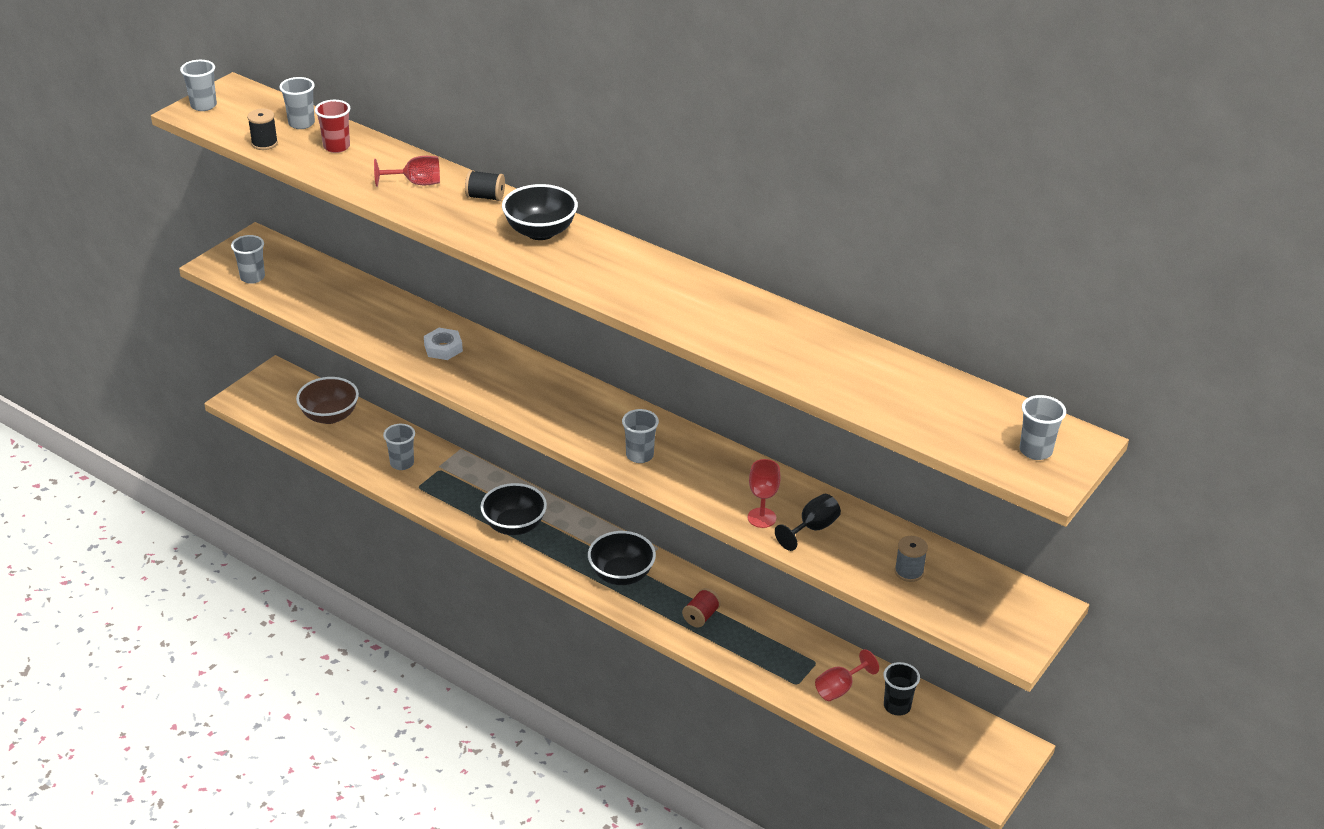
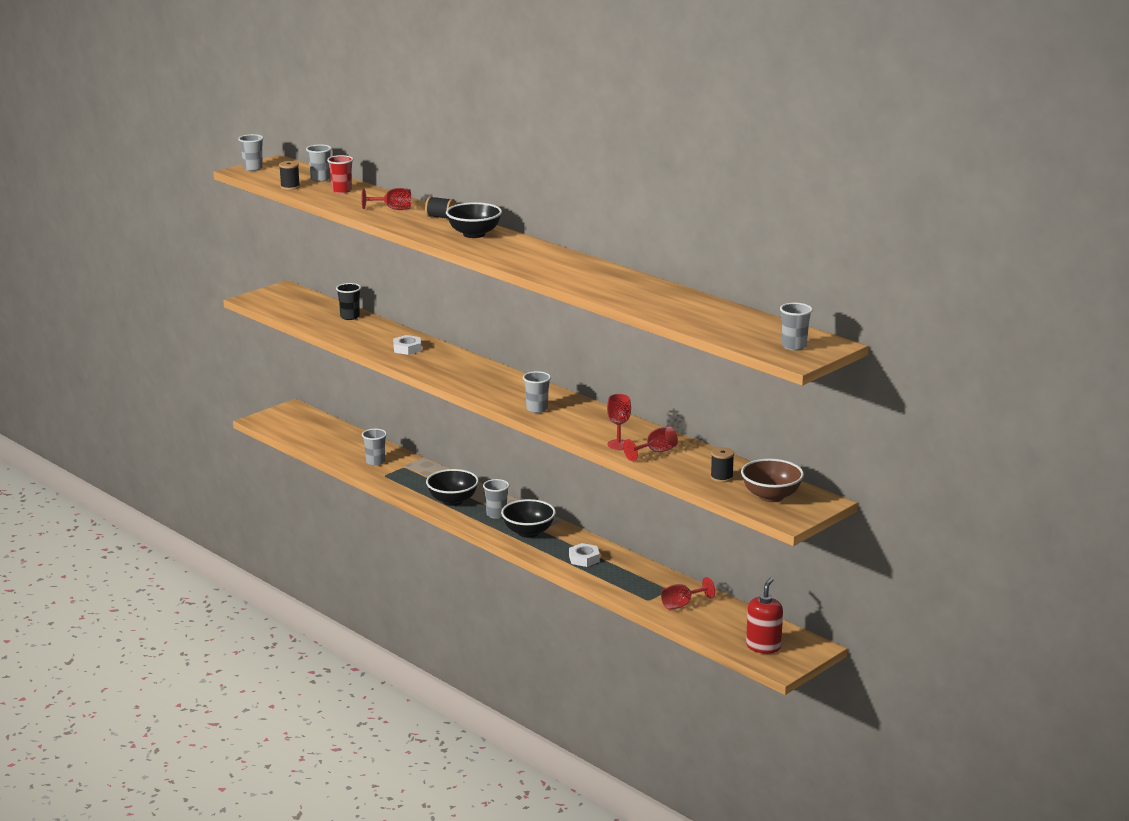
camera: 10 degrees right, 15 degrees down
(252, 277) = (276, 307): grey cup -> grey cup (496, 514)
(330, 416) = (327, 433): brown bowl -> brown bowl (771, 496)
(701, 616) = (584, 559): red spool -> white nut
(812, 528) = (655, 452): black goblet -> red goblet
(897, 706) = (725, 617): black cup -> black cup (350, 317)
(909, 572) = (721, 477): grey spool -> black spool
(956, 755) = (763, 647): none -> red soap dispenser

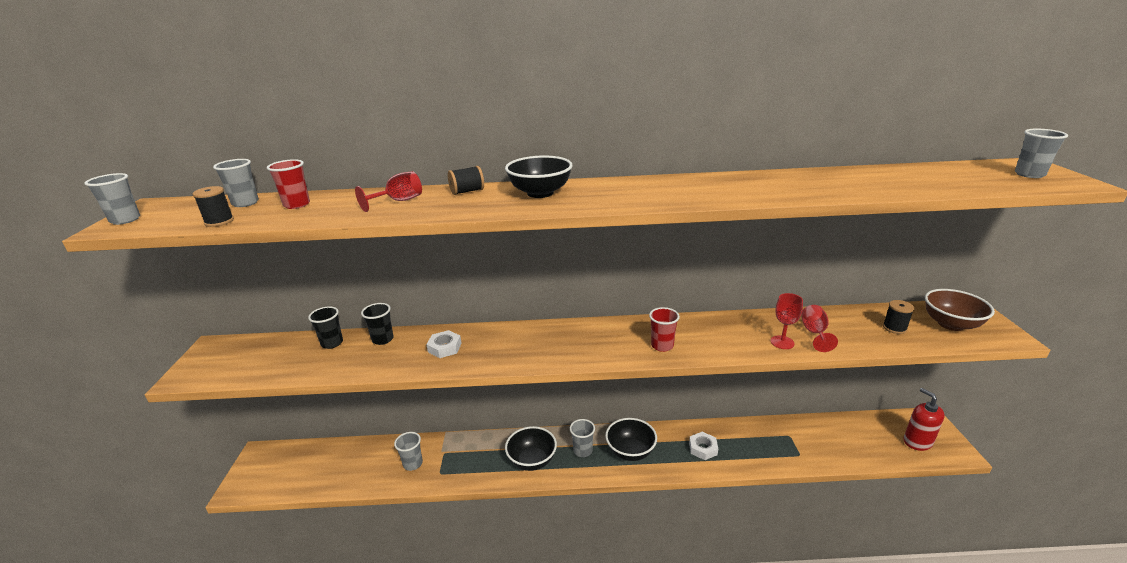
camera: 45 degrees left, 5 degrees up
(381, 328) = (382, 339): none -> black cup
(537, 409) = (662, 346): grey cup -> red cup
(682, 604) = (820, 442): red goblet -> none

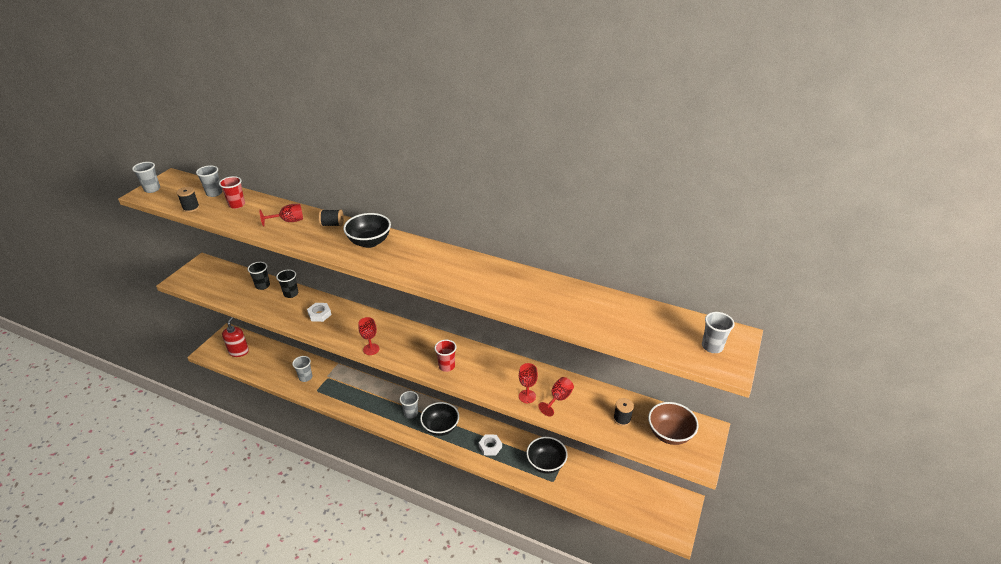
camera: 25 degrees right, 10 degrees up
(532, 461) = (375, 406): black bowl -> black bowl (546, 463)
(552, 360) = (371, 349): none -> red goblet
(917, 442) = (653, 512): red soap dispenser -> red soap dispenser (239, 351)

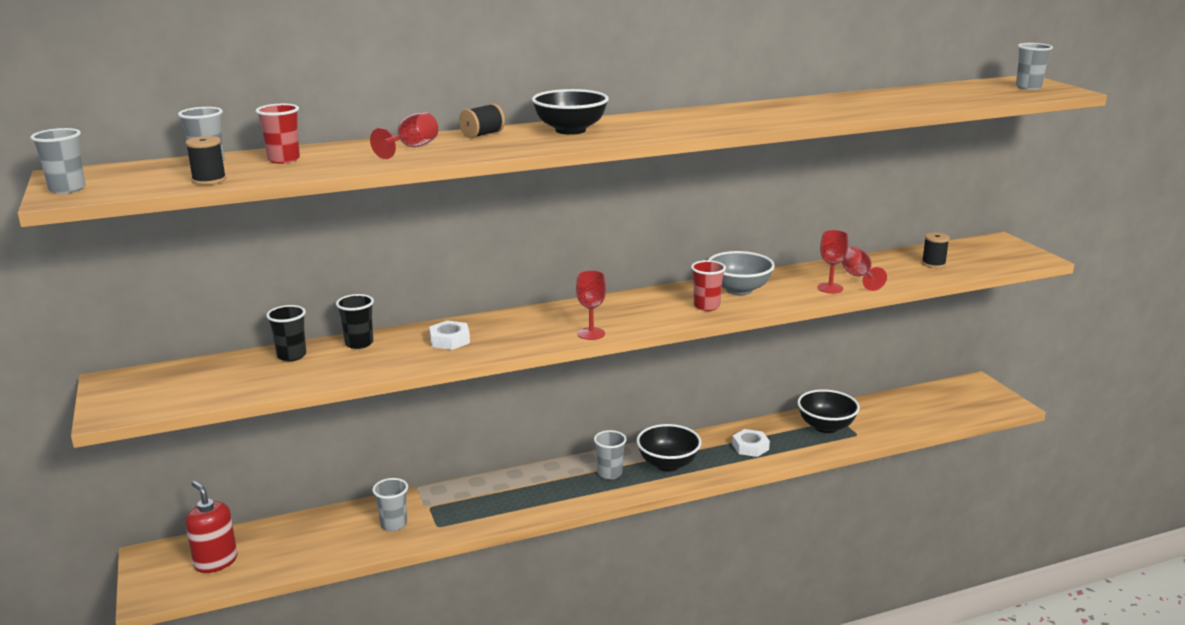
camera: 45 degrees left, 15 degrees down
(482, 365) = (739, 290): none -> grey bowl
(669, 434) = (984, 255): brown bowl -> none

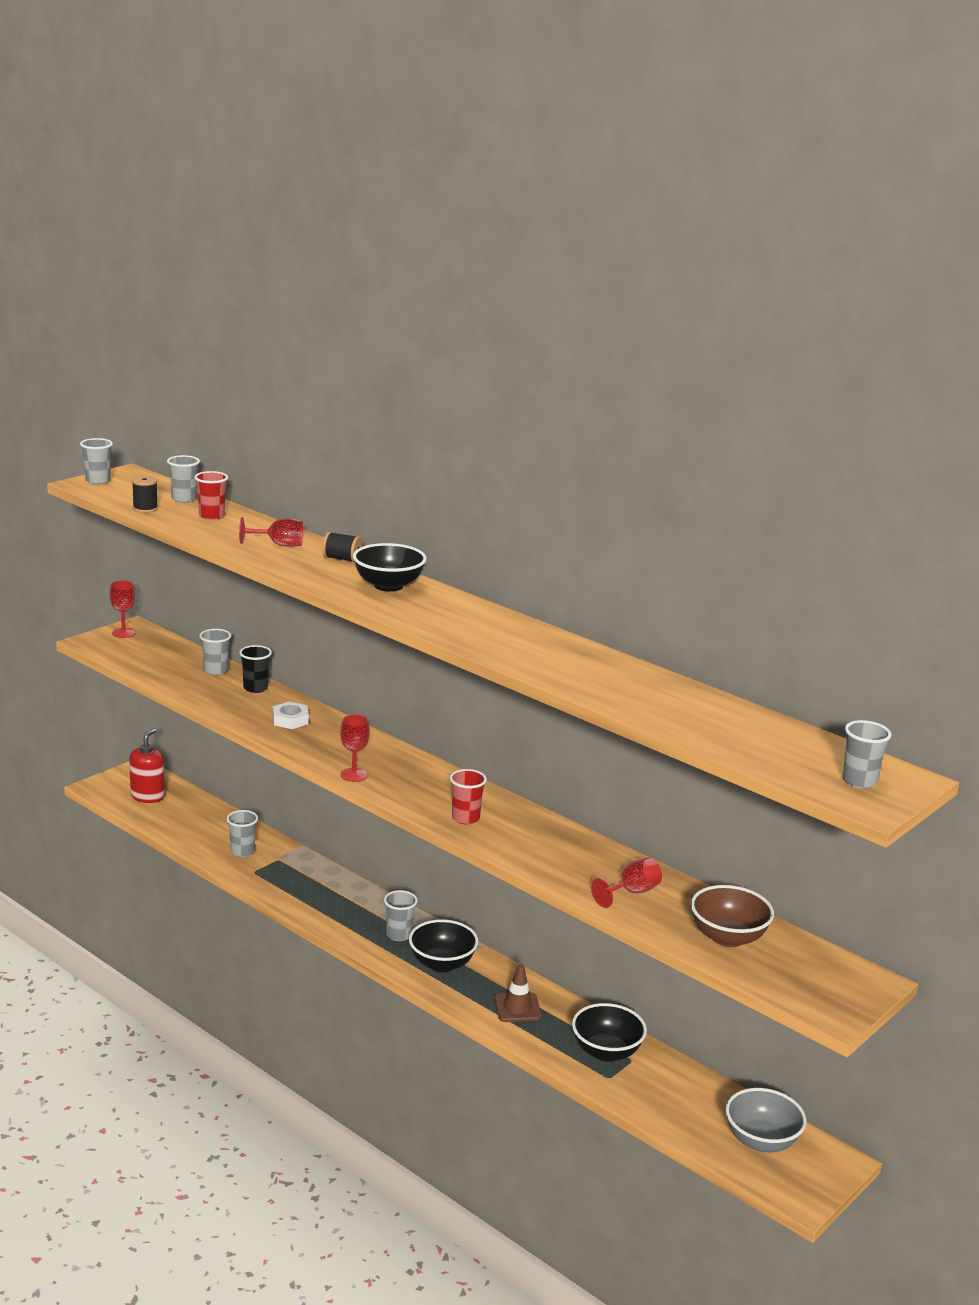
camera: 60 degrees right, 0 degrees up
(291, 355) = (215, 671): black cup -> grey cup
(739, 290) = (524, 828): grey bowl -> grey bowl (761, 1141)
(750, 447) = (517, 1008): white nut -> brown traffic cone
(830, 288) = (580, 879): red goblet -> red goblet (123, 633)
(933, 264) = (728, 937): black spool -> brown bowl

